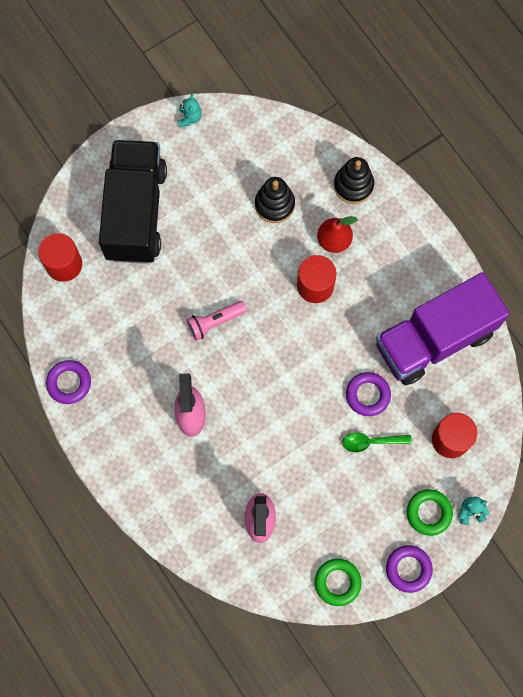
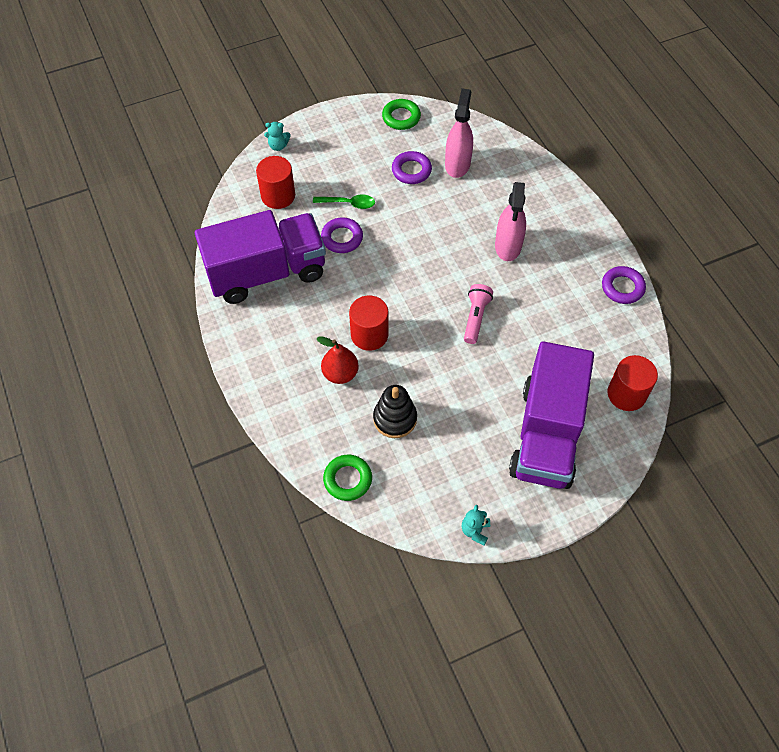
camera: 170 degrees left, 15 degrees down
(135, 212) = (546, 434): black truck -> purple truck
(214, 322) = (475, 317): pink flashlight -> pink flashlight turned 60 degrees counterclockwise
(353, 185) = (306, 425): black stacking toy -> none
(408, 569) = (341, 118): purple ring -> purple ring (411, 170)
(429, 512) = (313, 150): green ring -> green ring (347, 479)

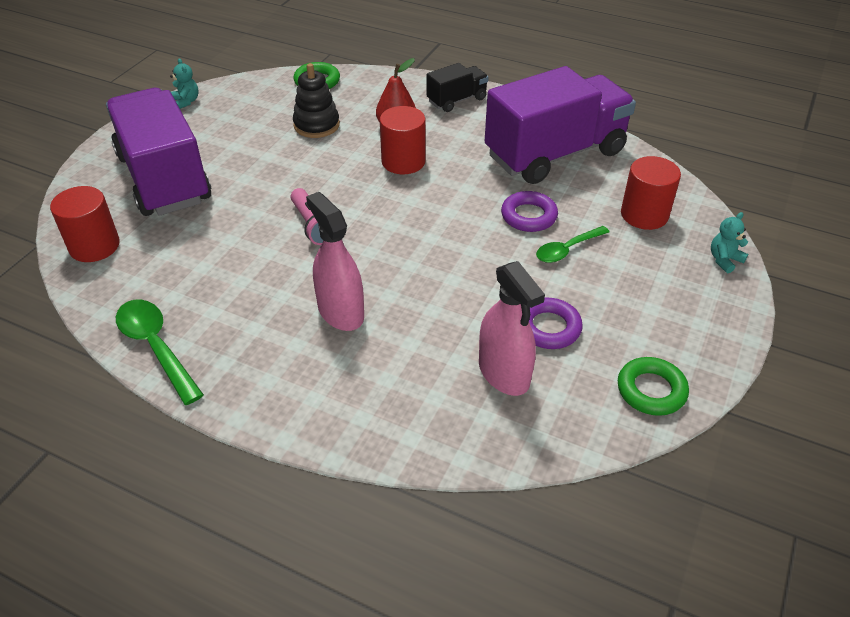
camera: 140 degrees right, 15 degrees down
(267, 272) = (555, 154): purple truck -> purple truck turned 150 degrees counterclockwise
(267, 372) = (457, 100): none -> black truck
(622, 287) = (156, 347): purple ring -> green spoon

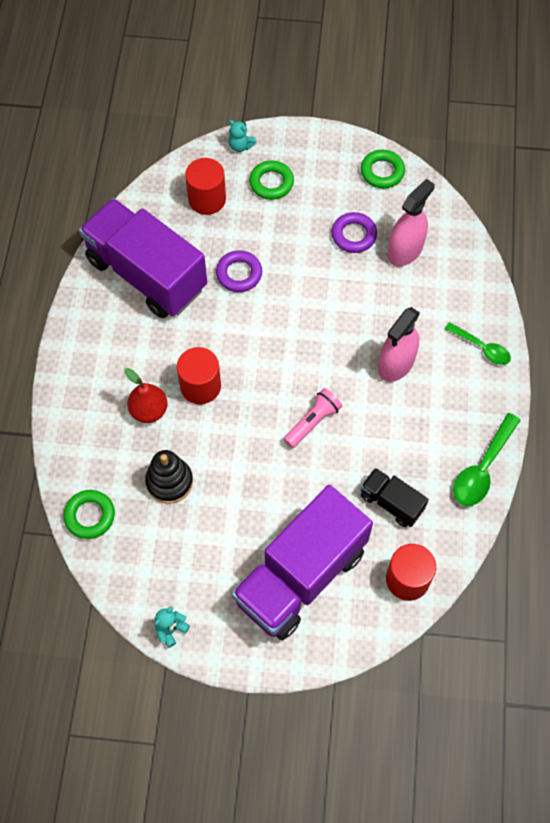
camera: 110 degrees left, 20 degrees up
(457, 100) = (84, 374): black truck -> black truck (391, 502)
(567, 249) = (269, 240): green spoon -> green spoon (481, 347)
(657, 273) = (271, 183): none -> green ring

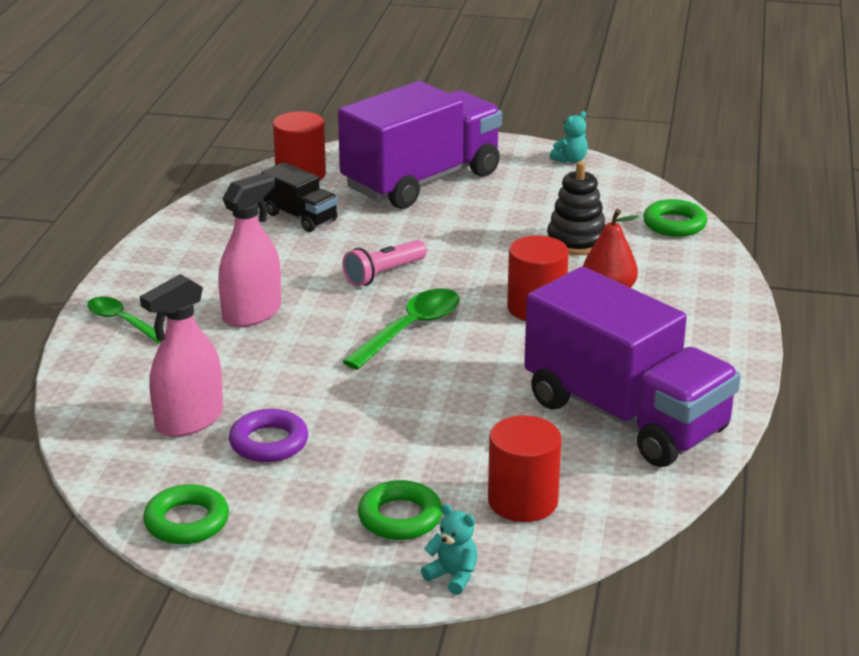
camera: 175 degrees left, 35 degrees down
(239, 274) = (471, 409): purple ring -> none
(483, 468) = (176, 234): green spoon -> green spoon (410, 329)

